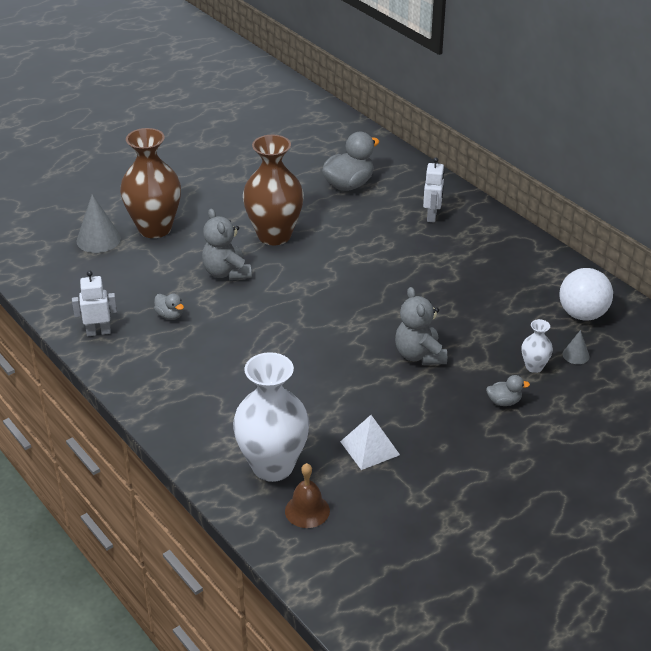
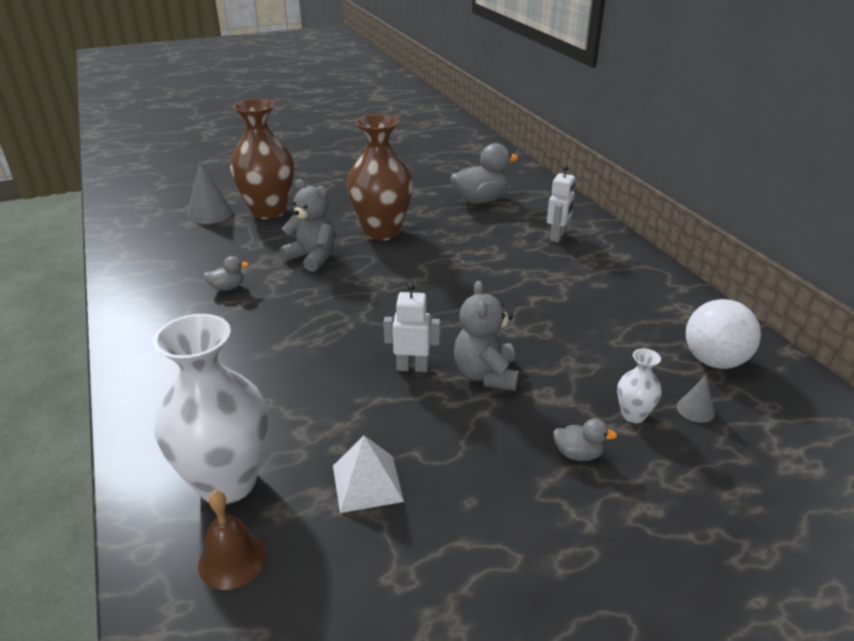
camera: 15 degrees right, 5 degrees down
(98, 332) = (144, 292): white robot -> white robot (412, 367)
(170, 315) = (227, 287): grey duck -> grey duck turned 75 degrees counterclockwise
(226, 273) = (312, 257): grey teddy bear -> grey teddy bear turned 135 degrees clockwise

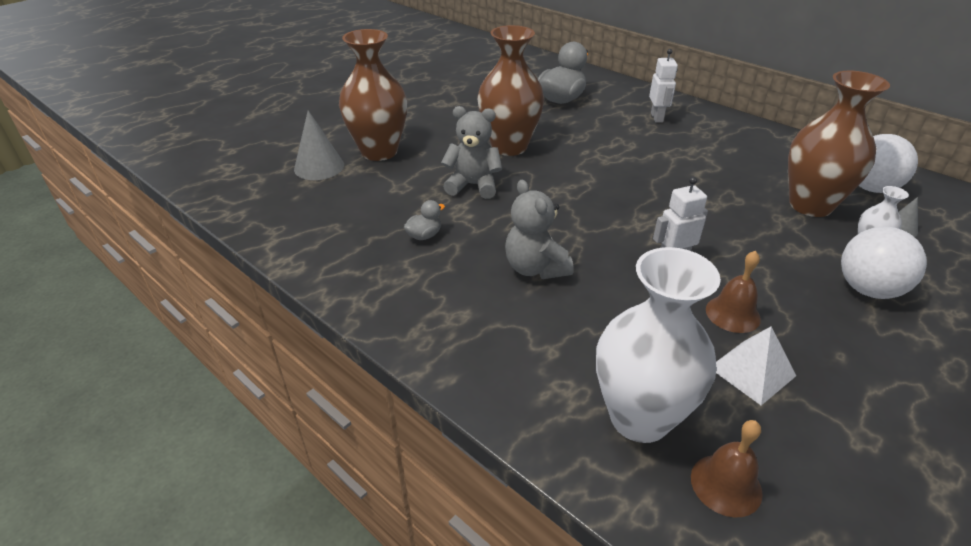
camera: 25 degrees left, 5 degrees up
(410, 430) = (732, 314): none -> brown bell
(485, 375) = (734, 248): grey teddy bear -> grey teddy bear (535, 268)
(578, 454) = (868, 289): grey duck -> white ball
(619, 359) = (810, 205): none -> brown vase

